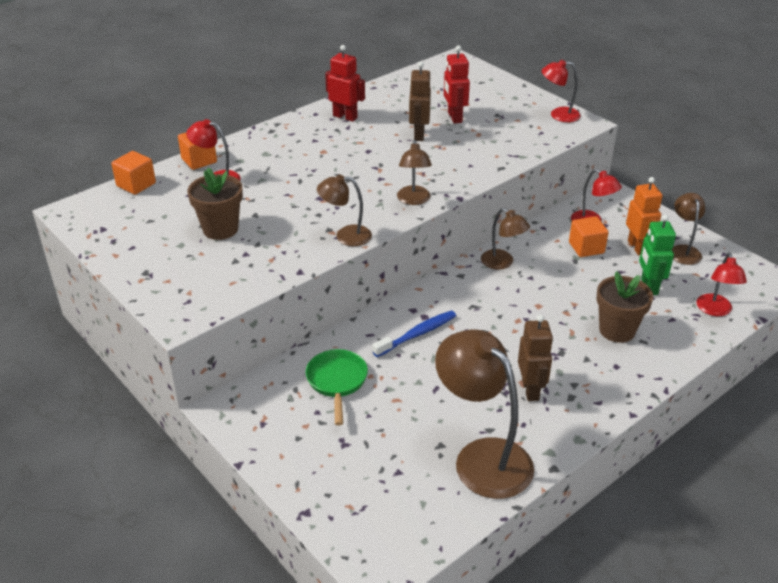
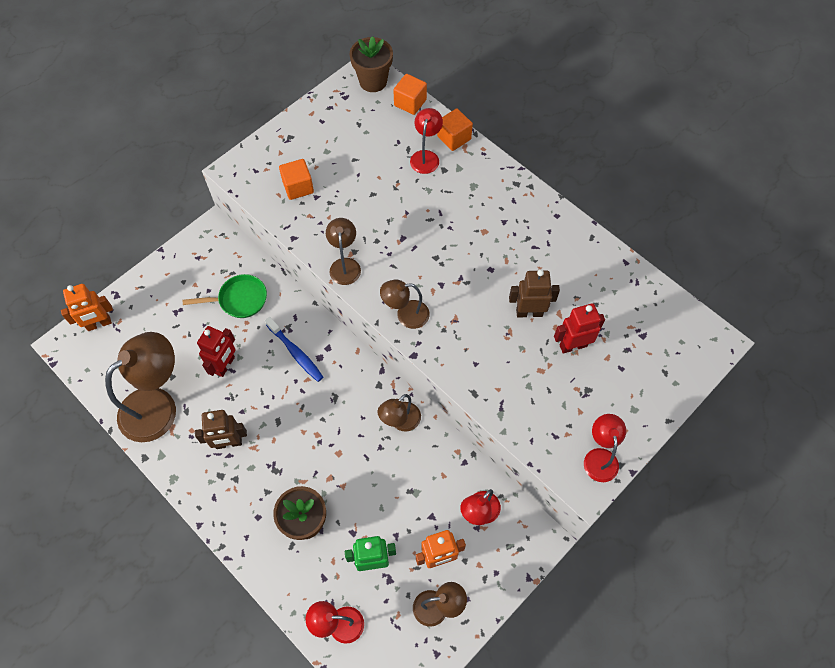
camera: 85 degrees right, 25 degrees up
(220, 229) = (349, 173): brown flower pot -> brown flower pot (373, 81)
(345, 117) = (555, 242): red robot -> red robot (225, 365)
(351, 530) = (99, 324): none -> orange robot
(586, 248) = (432, 504): orange cube -> orange cube (298, 187)

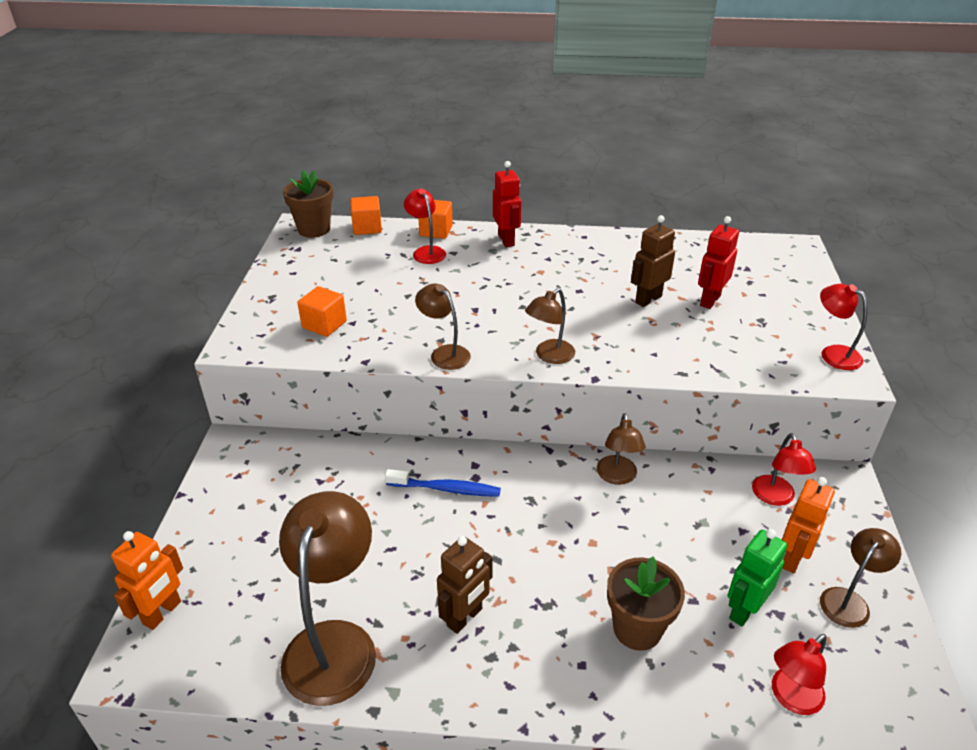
camera: 40 degrees left, 25 degrees down
(225, 365) = (378, 549): red robot -> red robot (506, 240)
(239, 299) = (330, 482): green pan -> none

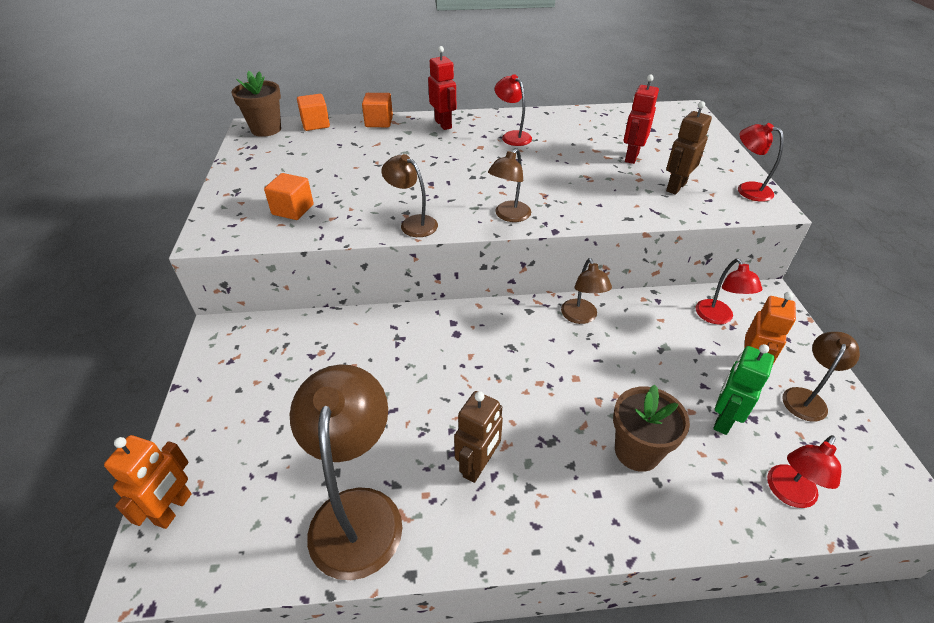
camera: 10 degrees left, 5 degrees up
(426, 252) = (374, 139): red lamp -> red lamp (512, 136)
(446, 489) = (432, 347): blue toothbrush -> none
(648, 299) = (579, 161): brown robot -> brown robot (675, 187)

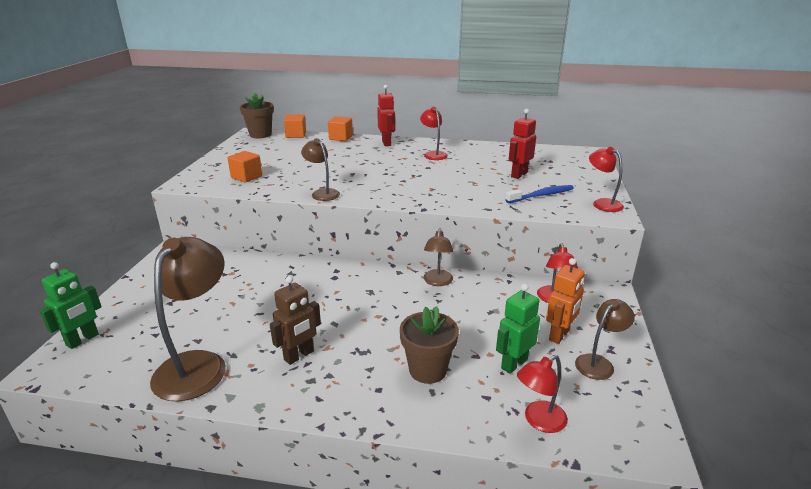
camera: 15 degrees right, 15 degrees down
(174, 509) = (83, 340): orange robot -> green robot
(509, 216) = (395, 197): brown lamp -> none
(675, 187) = (541, 195): brown robot -> blue toothbrush

